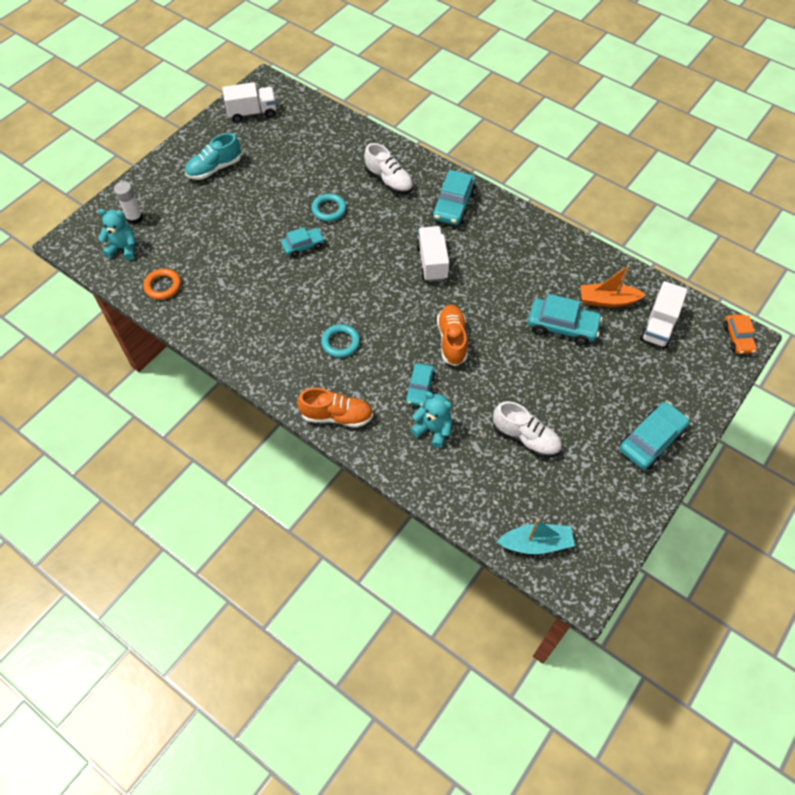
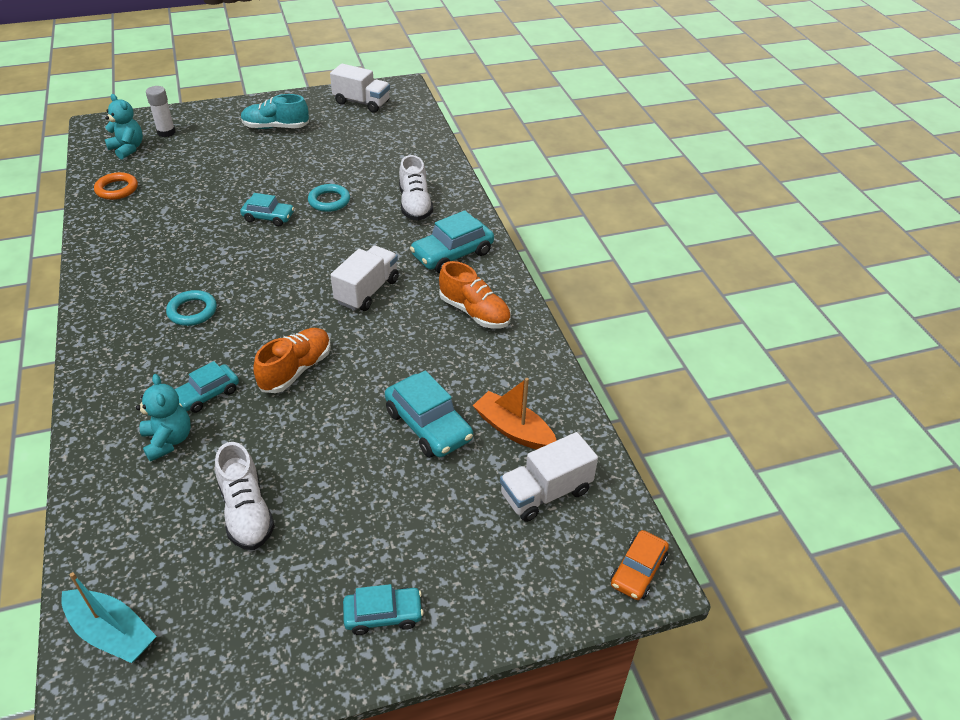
camera: 35 degrees right, 15 degrees down
(337, 416) = (103, 370): orange shoe -> orange shoe (474, 312)
(651, 440) = (383, 615): turquoise car -> turquoise car, size x0.64

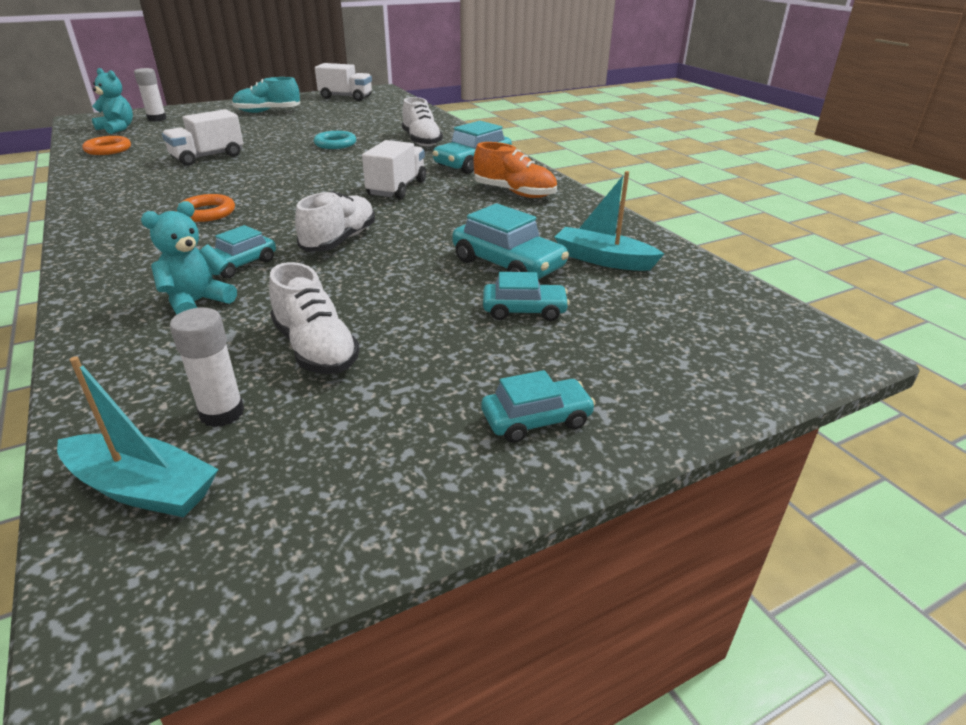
camera: 10 degrees left, 10 degrees down
(168, 440) = (197, 302): turquoise teddy bear -> turquoise teddy bear turned 105 degrees counterclockwise
(169, 570) = (222, 413): none -> white glue stick
(192, 311) = (207, 212): turquoise ring -> orange ring
(268, 217) = (276, 155): turquoise car -> turquoise car (524, 310)
(296, 370) = (339, 240): orange shoe -> white shoe
(514, 430) = (603, 259): orange boat -> turquoise boat
(545, 493) = (669, 299): white truck -> white truck (208, 157)
(638, 571) = (817, 346): orange car -> none

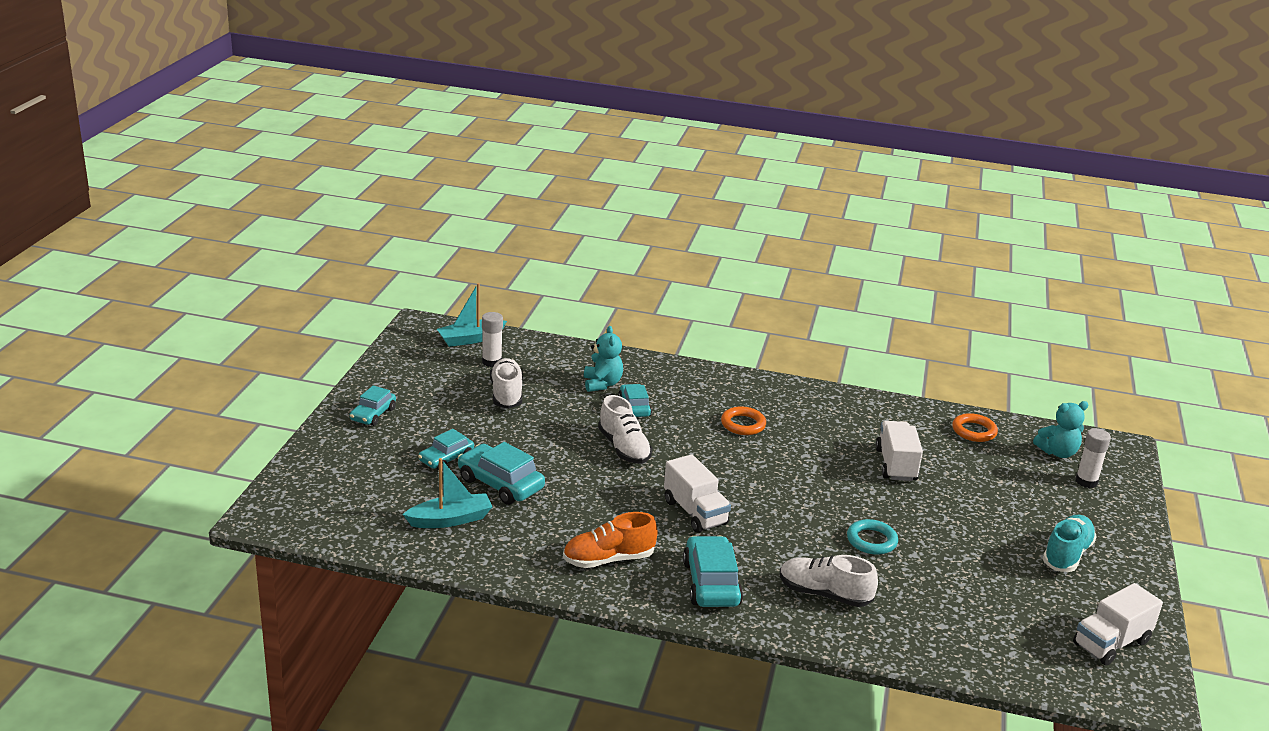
camera: 130 degrees right, 5 degrees down
(315, 349) = (506, 394): white shoe -> white shoe turned 75 degrees clockwise
(508, 264) = (500, 484): turquoise car -> turquoise car turned 45 degrees clockwise

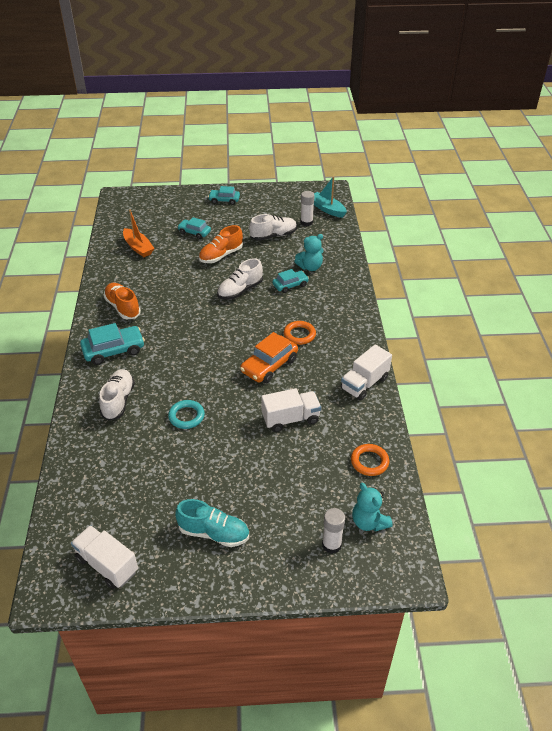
camera: 75 degrees right, 15 degrees up
(450, 520) = (138, 247): turquoise boat -> orange boat
(500, 484) = (179, 255): turquoise car -> none
(527, 447) = (221, 255): none -> orange shoe
(695, 512) = (184, 331): white truck -> white truck (364, 383)
(794, 459) = (269, 365): none -> orange car

